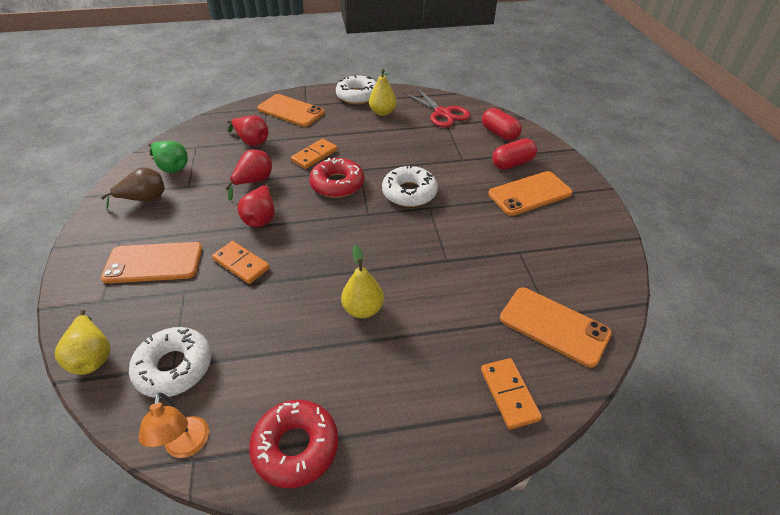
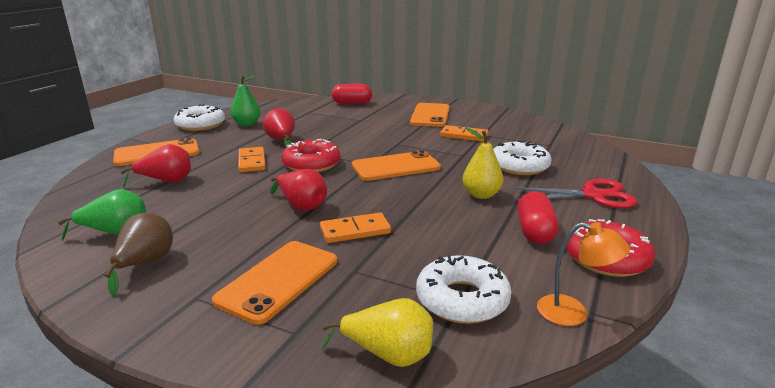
camera: 55 degrees left, 20 degrees down
(254, 182) = (238, 196): red pear -> red pear (281, 141)
(382, 112) = (247, 124): yellow pear -> green pear
(409, 193) = (369, 144): white donut -> white donut (519, 166)
(442, 113) = (292, 109): red scissors -> red scissors (593, 195)
(509, 394) = (606, 174): orange domino -> orange domino (464, 135)
(512, 163) = (391, 110): red capsule -> red capsule (534, 232)
(554, 326) = (559, 146): orange phone -> orange phone (395, 167)

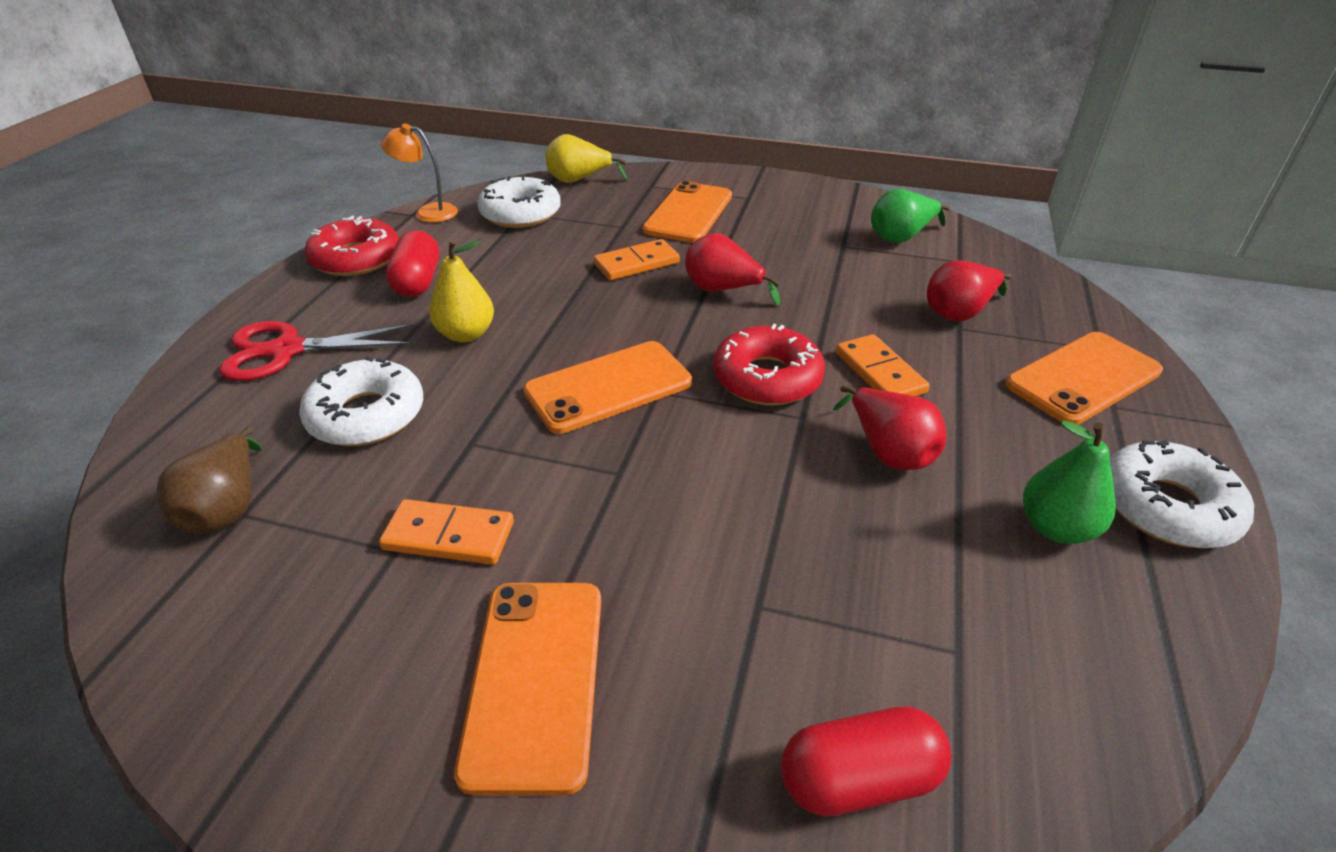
camera: 170 degrees right, 15 degrees up
(145, 263) = (826, 215): brown pear -> brown pear (227, 507)

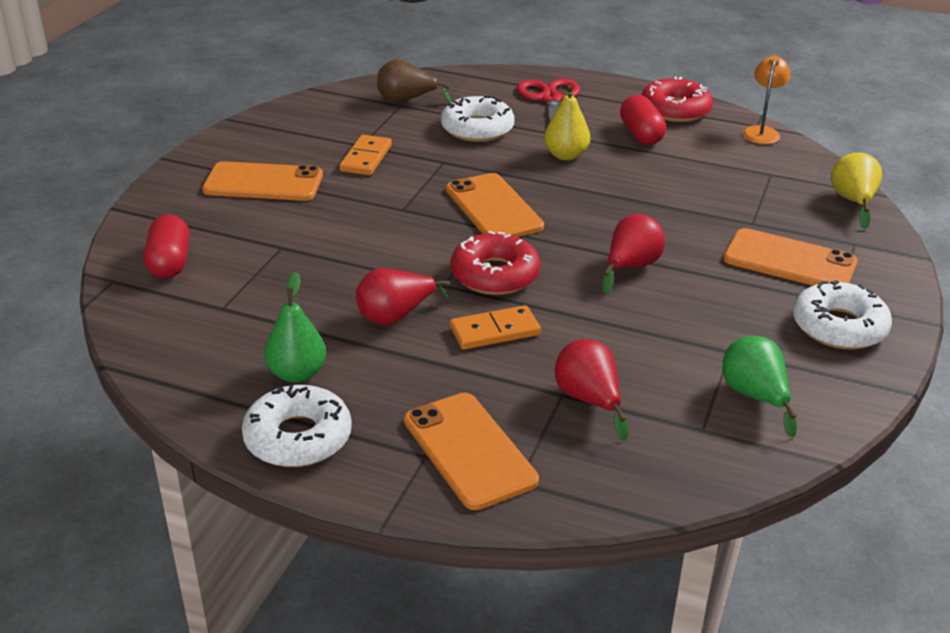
camera: 95 degrees right, 5 degrees down
(418, 281) = (641, 134): red capsule -> red capsule turned 75 degrees clockwise
(520, 213) = (768, 173): white donut -> white donut (839, 327)
(637, 263) = (677, 227): orange domino -> none

